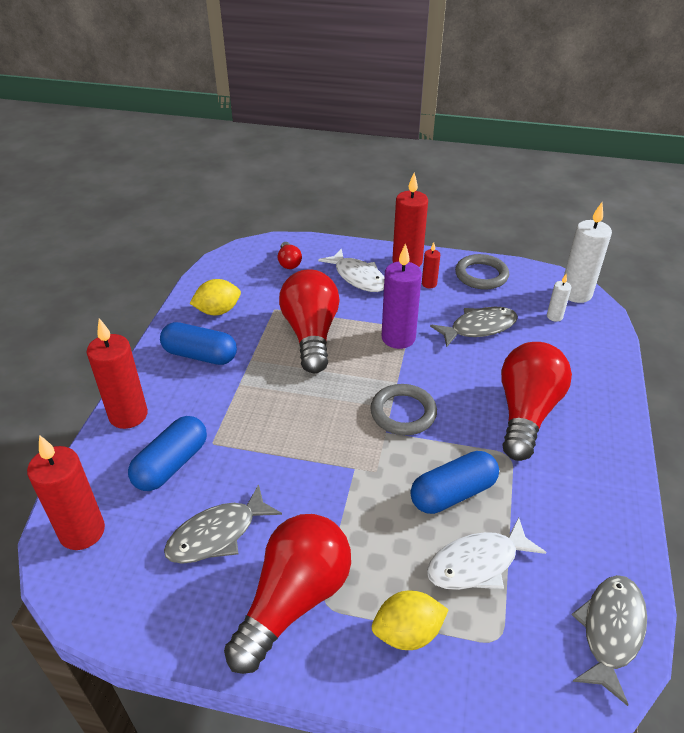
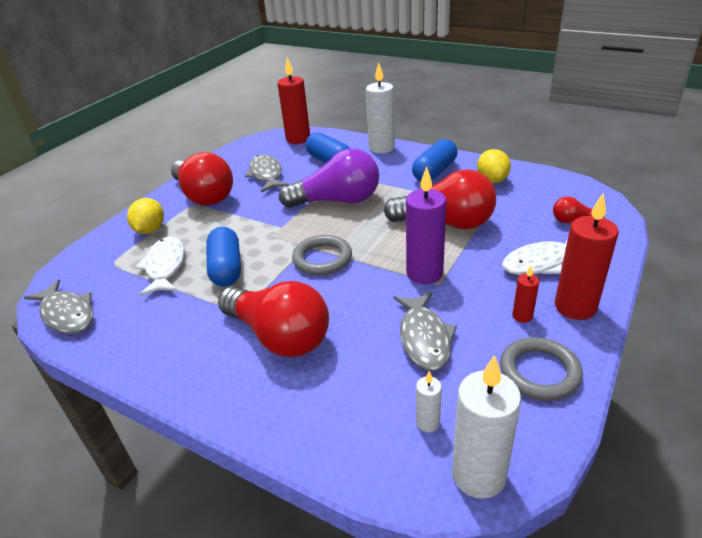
camera: 110 degrees right, 5 degrees down
(128, 415) = (381, 148): red candle -> white candle
(282, 429) = (337, 201): none -> purple light bulb

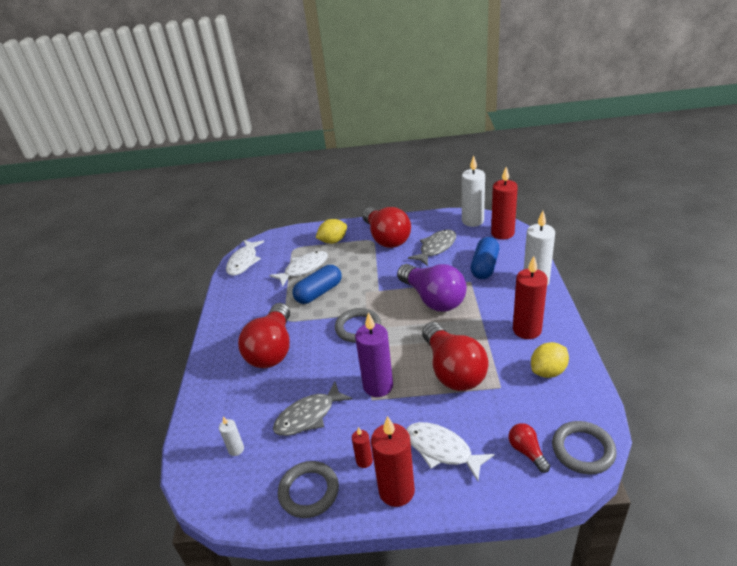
camera: 60 degrees right, 0 degrees up
(67, 314) = (244, 262): grey fish -> white fish
(204, 195) = (386, 238): red light bulb -> red light bulb turned 45 degrees counterclockwise
(434, 172) = (527, 330): blue capsule -> red candle
(478, 475) = (207, 489): white candle -> white candle (472, 221)
(587, 196) = (583, 450): none -> grey ring

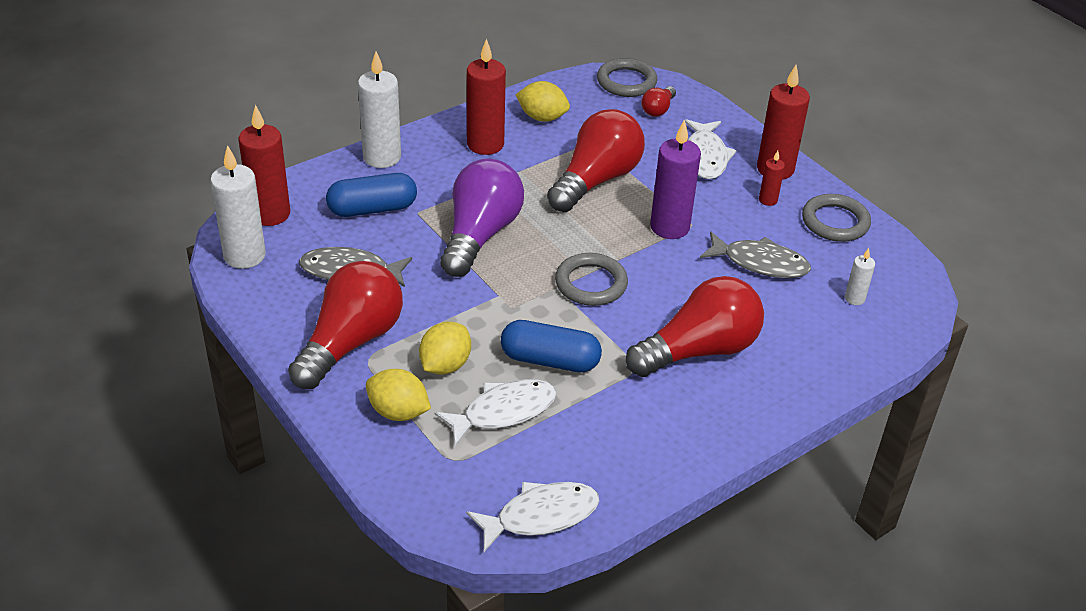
camera: 130 degrees left, 5 degrees up
(304, 268) = (503, 412): white fish -> white fish turned 135 degrees clockwise
(347, 260) = (445, 365): none -> yellow lemon

